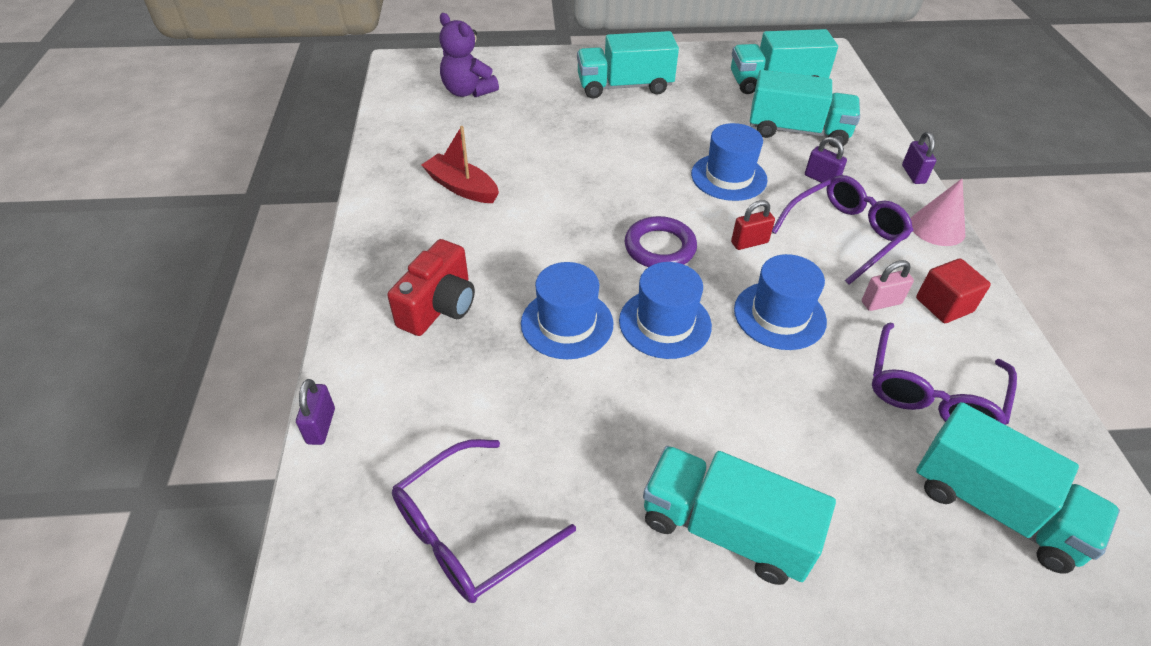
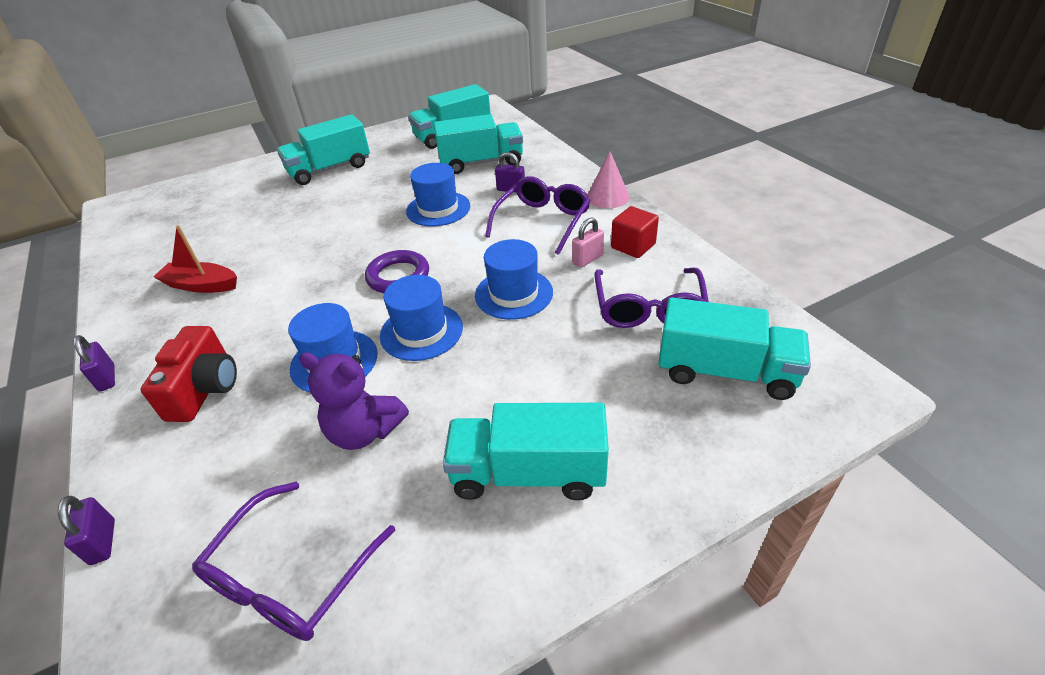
camera: 20 degrees left, 5 degrees down
(468, 91) = (187, 210): purple teddy bear -> purple teddy bear (364, 431)
(749, 242) = (471, 250): red padlock -> none
(913, 174) = (577, 167): purple padlock -> purple padlock (107, 378)

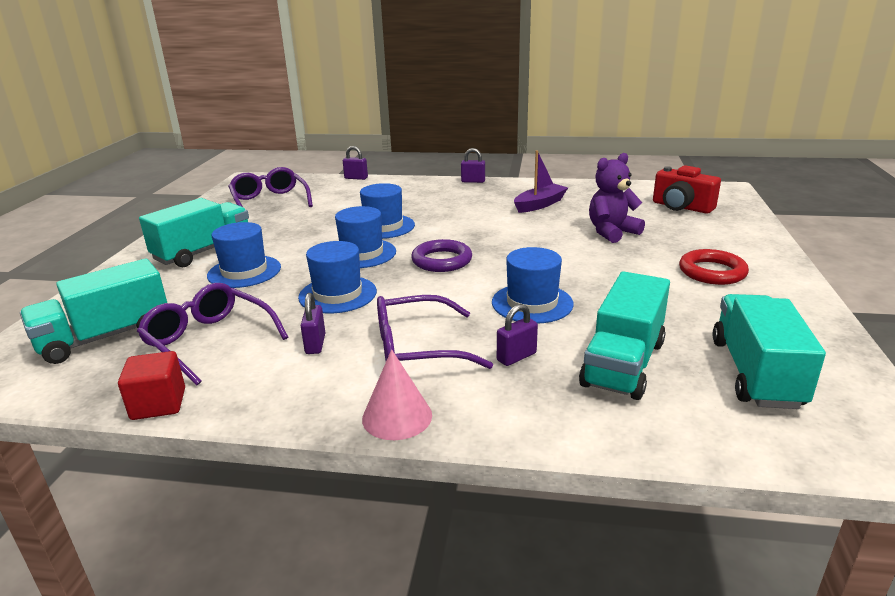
camera: 125 degrees right, 15 degrees down
(201, 285) = (539, 205): red boat -> purple boat
(205, 389) = (421, 198): red camera -> red camera (681, 207)
(330, 169) = (712, 272): turquoise truck -> red ring
(364, 431) = (313, 224): purple teddy bear -> purple teddy bear (611, 232)
(536, 386) = (244, 271): none -> blue hat
(543, 221) = (417, 348): purple glasses -> purple glasses turned 105 degrees clockwise
(587, 259) = (315, 344): pink padlock -> purple padlock
(633, 246) = (286, 379): red cube -> red cube (158, 404)

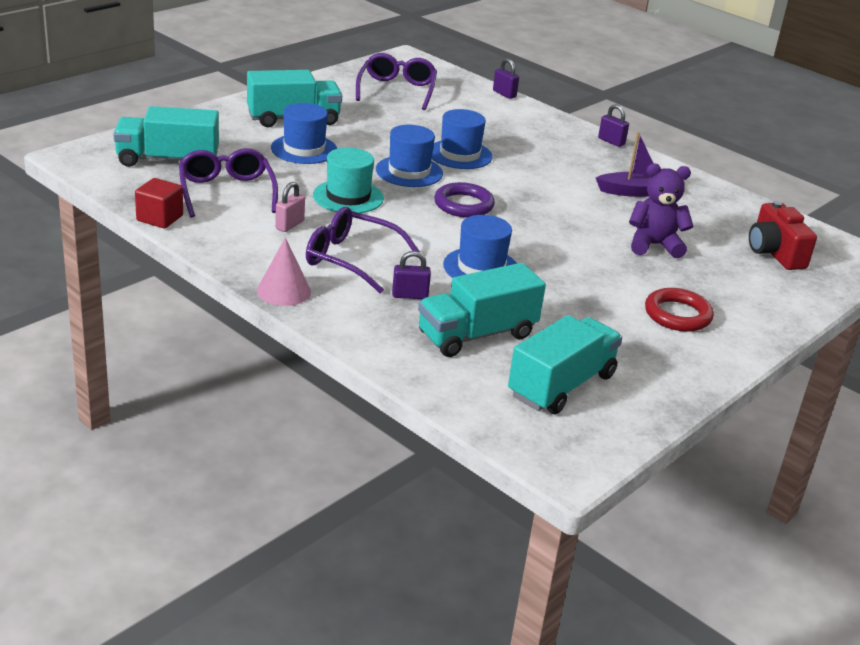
camera: 30 degrees right, 5 degrees up
(315, 344) = (289, 225): purple padlock -> pink padlock
(337, 294) = (348, 197): blue hat -> turquoise hat

